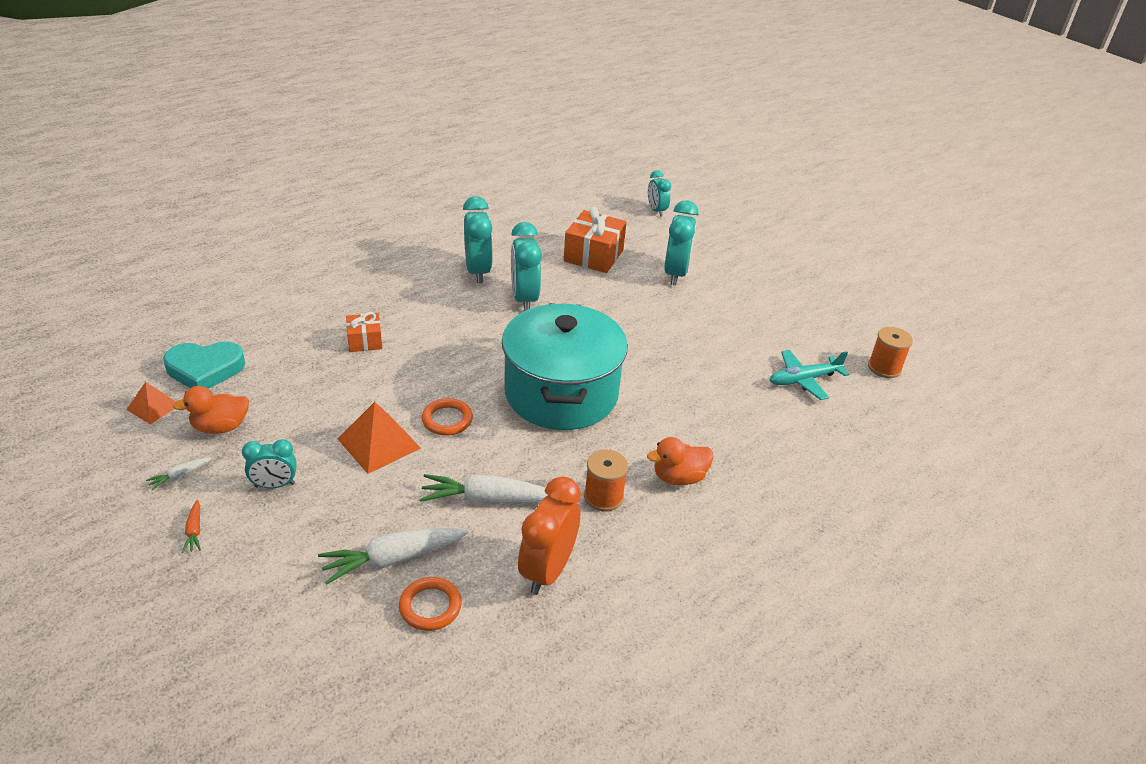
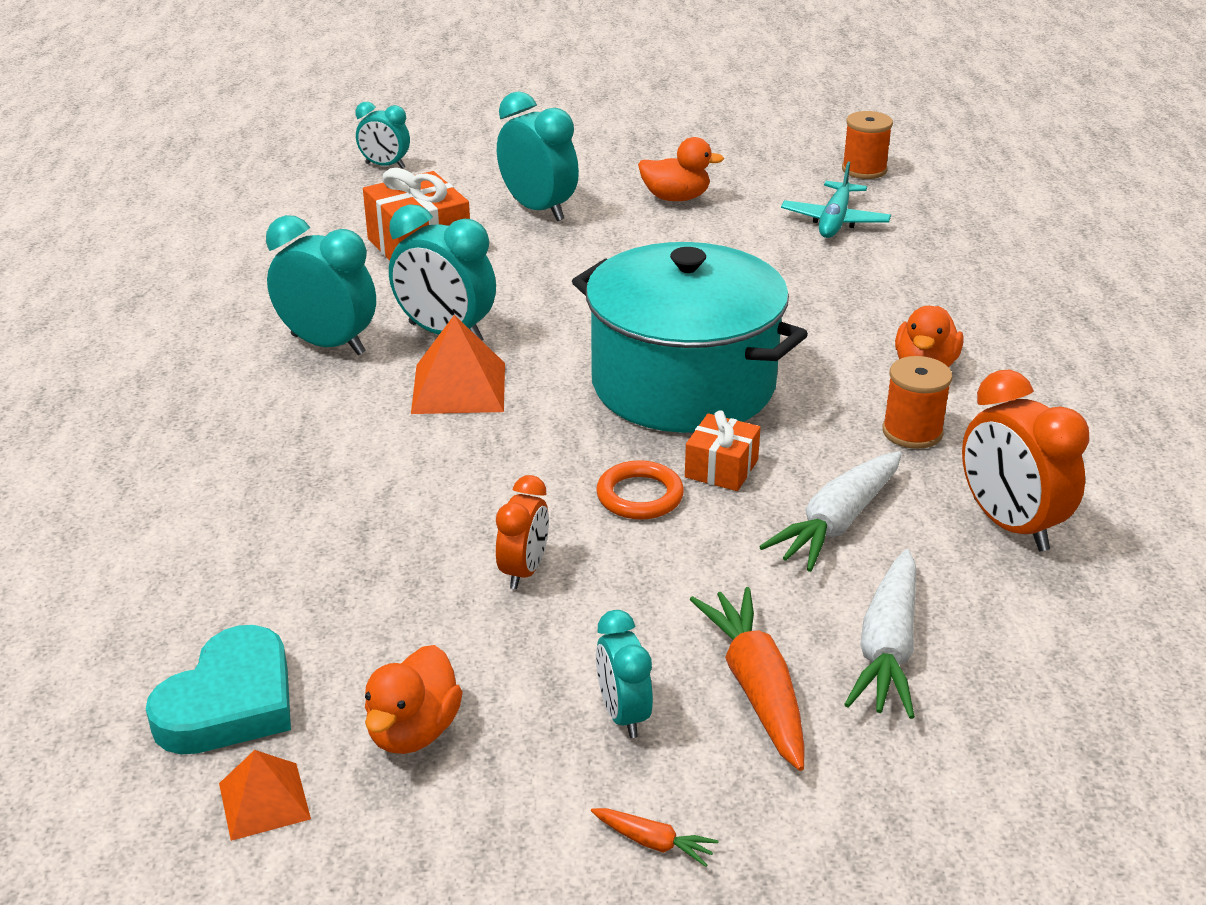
camera: 50 degrees left, 5 degrees down
(180, 476) = (495, 820): white carrot -> none
(274, 485) = (623, 714): turquoise clock -> turquoise clock turned 135 degrees clockwise
(325, 522) = (756, 688): none -> orange carrot
(355, 409) = (524, 571): none -> orange clock
(365, 341) = (366, 505): orange gift -> orange gift (721, 468)
(379, 443) = (628, 576): orange pyramid -> orange pyramid (458, 387)
(430, 606) = (1005, 647): orange ring -> none
(750, 312) = (676, 198): none -> orange duck

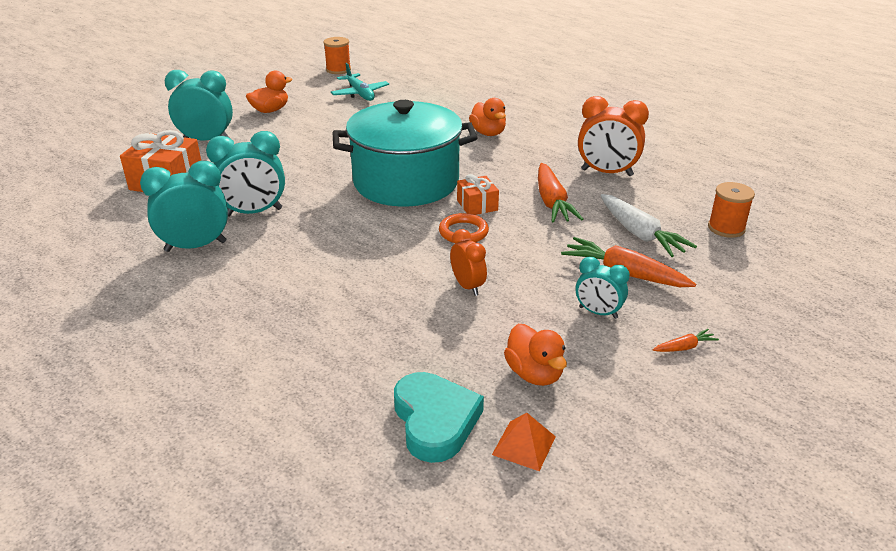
camera: 45 degrees left, 0 degrees up
(385, 166) = (75, 153): turquoise clock -> none
(458, 387) = (303, 231): orange pyramid -> none
(837, 523) = (552, 202): white carrot -> orange carrot
(912, 432) = (523, 158): orange spool -> orange spool (726, 228)

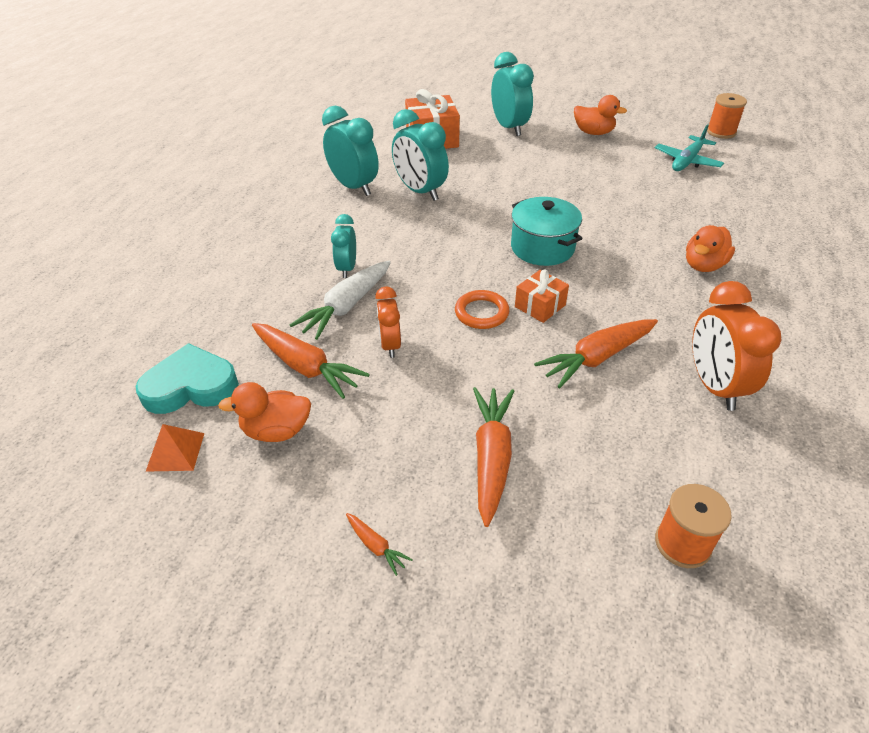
camera: 65 degrees right, 10 degrees up
(406, 182) = (542, 247): turquoise pot -> turquoise pot, size x0.56
(435, 421) = (191, 386): turquoise heart -> turquoise heart turned 150 degrees counterclockwise
(461, 339) = (306, 366): none -> orange carrot
(467, 286) = (390, 345): orange clock -> orange clock turned 135 degrees clockwise
(534, 374) = (276, 431): orange duck -> orange duck turned 45 degrees clockwise
(598, 313) = (401, 453): turquoise clock -> turquoise clock (347, 268)
(640, 234) = (590, 452): white carrot -> white carrot (346, 306)

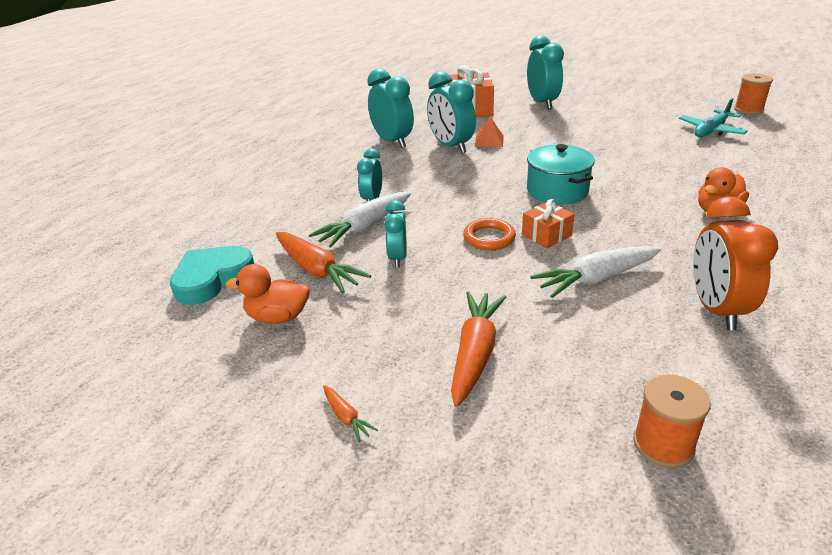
camera: 10 degrees right, 10 degrees down
(175, 451) = (185, 327): orange pyramid -> orange pyramid (489, 141)
(191, 386) = (212, 279): turquoise heart -> turquoise heart turned 45 degrees counterclockwise
(390, 345) = (397, 258): orange clock -> turquoise clock
(593, 132) = (621, 108): orange duck -> none
(597, 358) = (596, 279): orange carrot -> white carrot

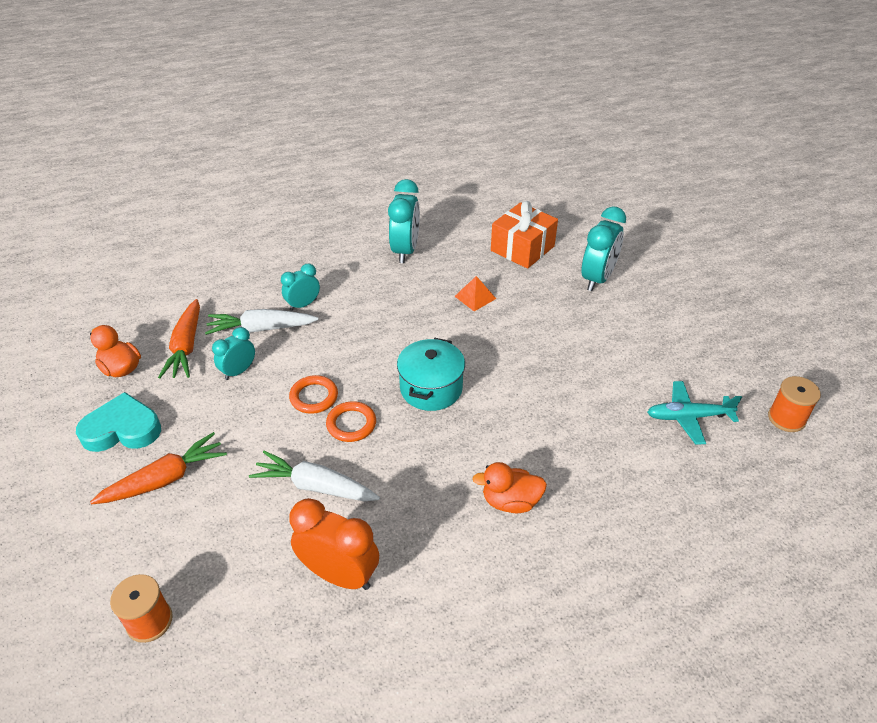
camera: 40 degrees right, 10 degrees up
(212, 279) = (133, 312): turquoise heart -> turquoise heart (122, 429)
(346, 417) = (57, 464): orange carrot -> none
(451, 146) = (437, 284): turquoise clock -> none
(546, 235) = (351, 424): orange gift -> orange ring
(716, 309) = (339, 575): orange clock -> orange clock turned 75 degrees clockwise

